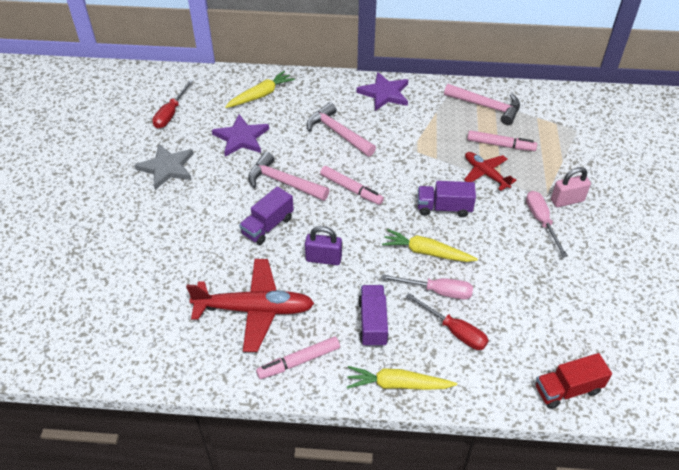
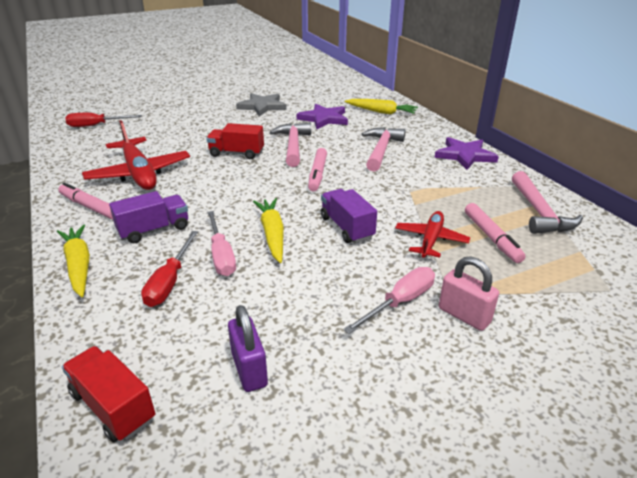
camera: 60 degrees right, 15 degrees down
(171, 113) = (318, 93): red screwdriver -> red screwdriver (96, 125)
(267, 226) = (236, 153): purple truck -> red truck
(323, 259) = (218, 185): purple padlock -> purple padlock (249, 370)

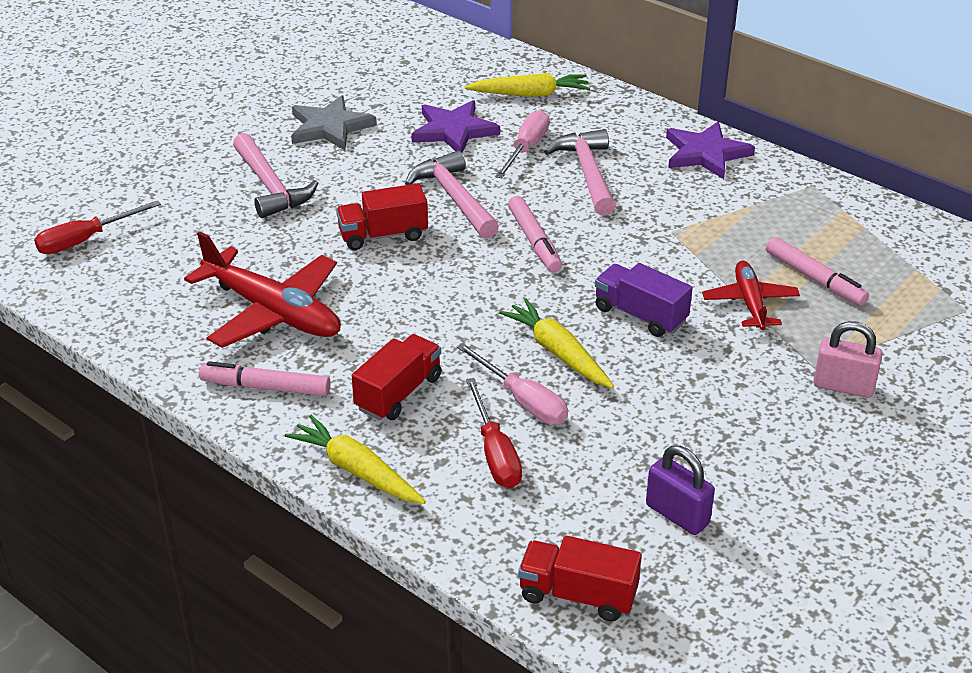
camera: 25 degrees left, 5 degrees up
(154, 230) = (398, 393): purple truck -> red truck
(400, 302) = (770, 393): pink screwdriver -> pink screwdriver (526, 148)
(539, 212) = (846, 225): pink hammer -> pink hammer (270, 186)

